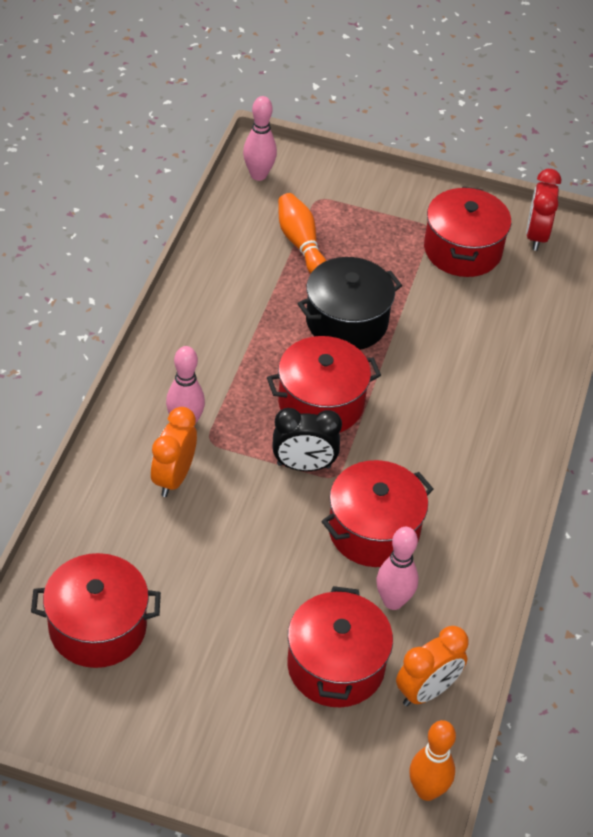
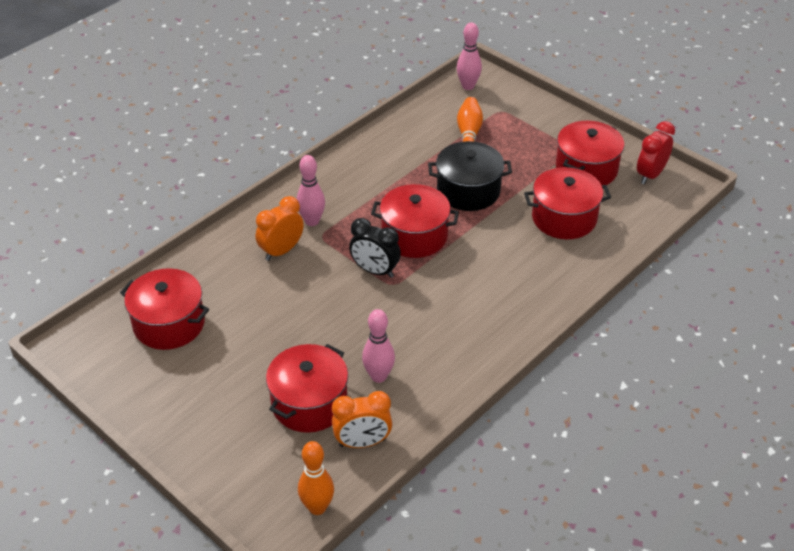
camera: 30 degrees right, 5 degrees down
(373, 530) = (396, 327): red pot -> red pot (564, 218)

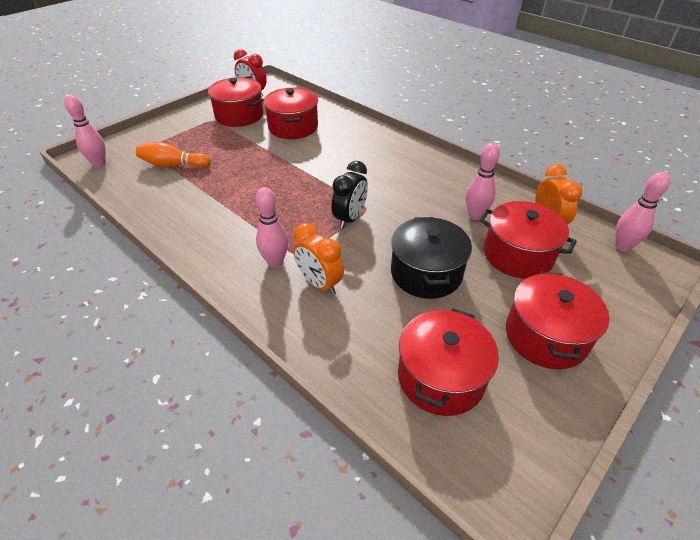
camera: 90 degrees left, 0 degrees up
(317, 507) = (622, 246): orange bowling pin -> pink bowling pin
(414, 236) = (305, 196): red pot -> red pot (546, 336)
(468, 191) = (251, 167): black pot -> black pot (426, 273)

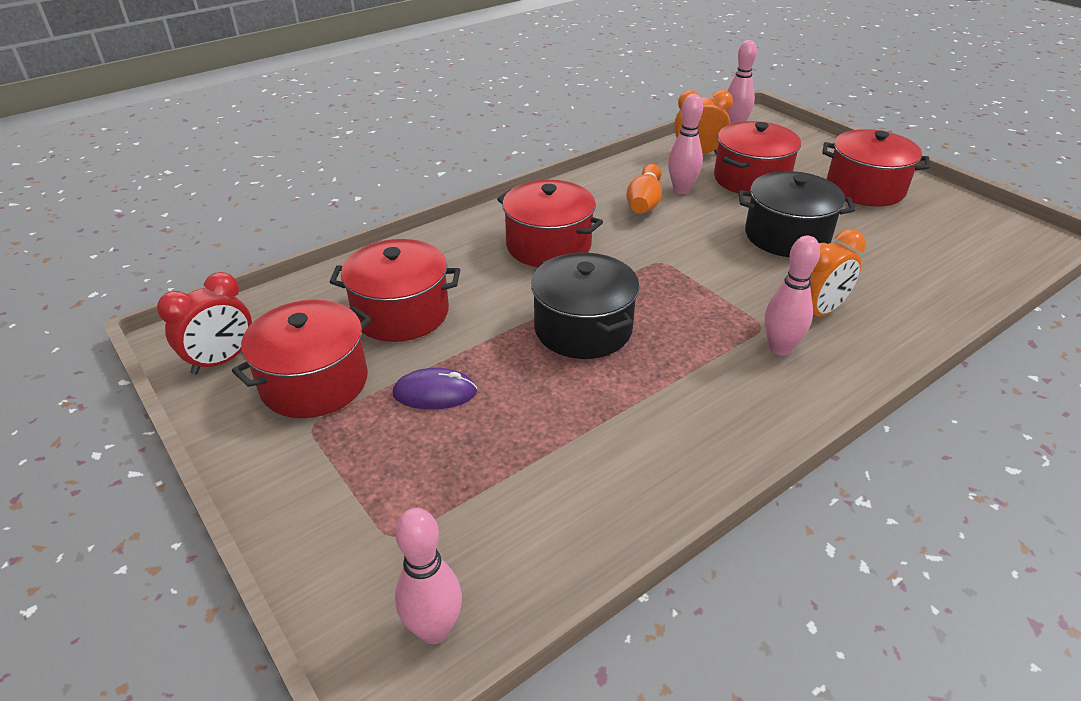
camera: 80 degrees left, 5 degrees down
(173, 165) = (485, 480): orange bowling pin -> orange bowling pin (644, 202)
(232, 145) = (435, 393): none -> purple mouse
(287, 182) = (583, 328): none -> black pot
(350, 218) = (683, 277): black clock -> none
(440, 377) = (935, 249): red pot -> red pot (548, 245)

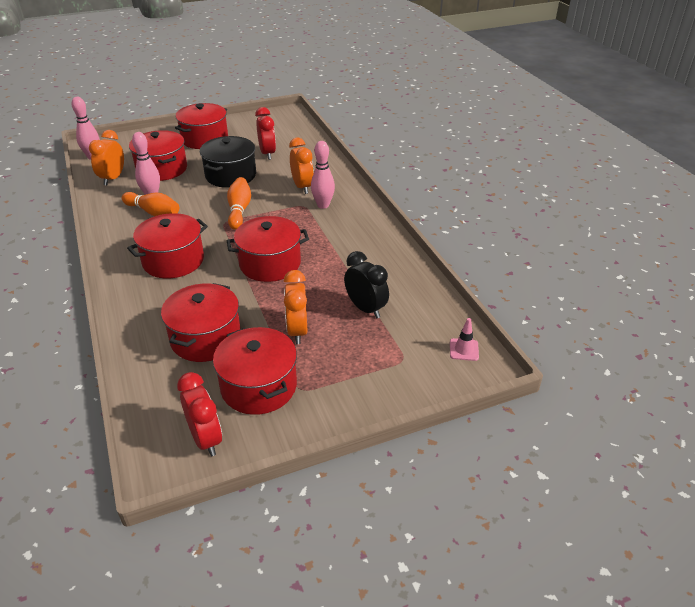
camera: 75 degrees left, 0 degrees up
(434, 630) = (464, 350): pink bowling pin -> pink traffic cone
(435, 393) = (297, 331): purple mouse -> orange clock
(512, 461) = (365, 308): none -> black clock
(583, 328) = (270, 263): black pot -> red pot
(700, 267) = (239, 210): none -> orange bowling pin
(884, 253) = (267, 154): none -> red clock

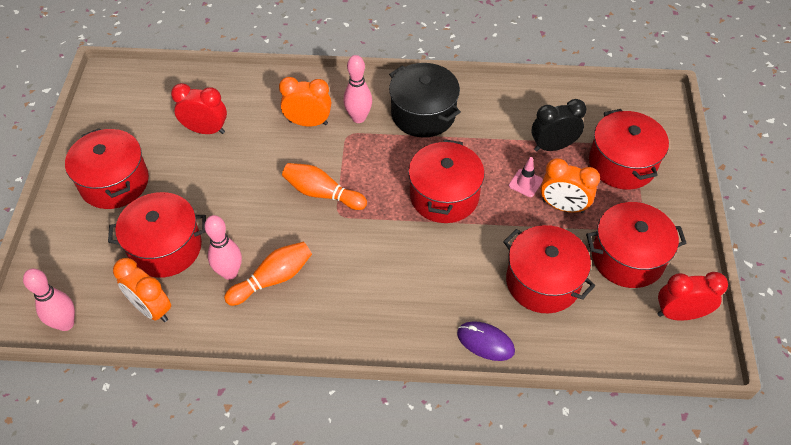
camera: 65 degrees left, 15 degrees up
(131, 320) = (485, 342): none -> purple mouse
(173, 260) = (392, 280): red pot -> red pot (622, 163)
(230, 175) = (234, 180): black pot -> black pot (423, 114)
(464, 350) = (634, 104): pink traffic cone -> pink traffic cone (525, 183)

